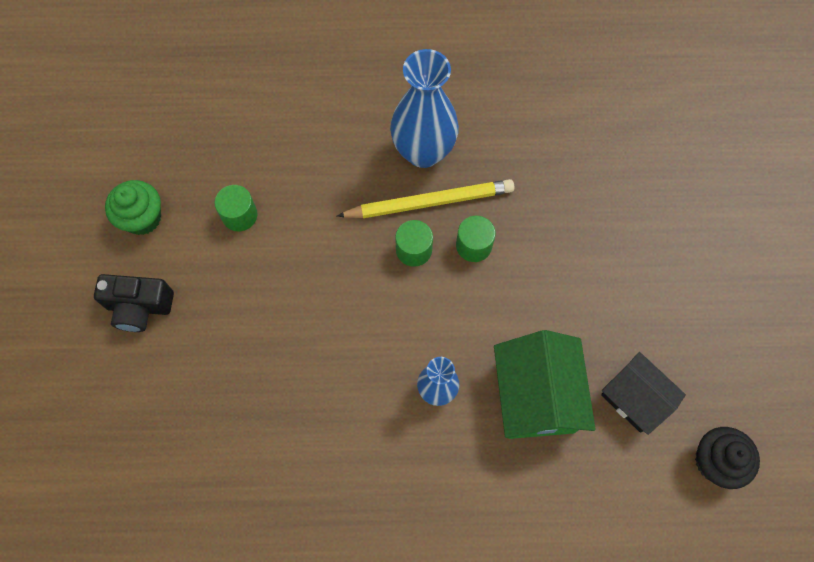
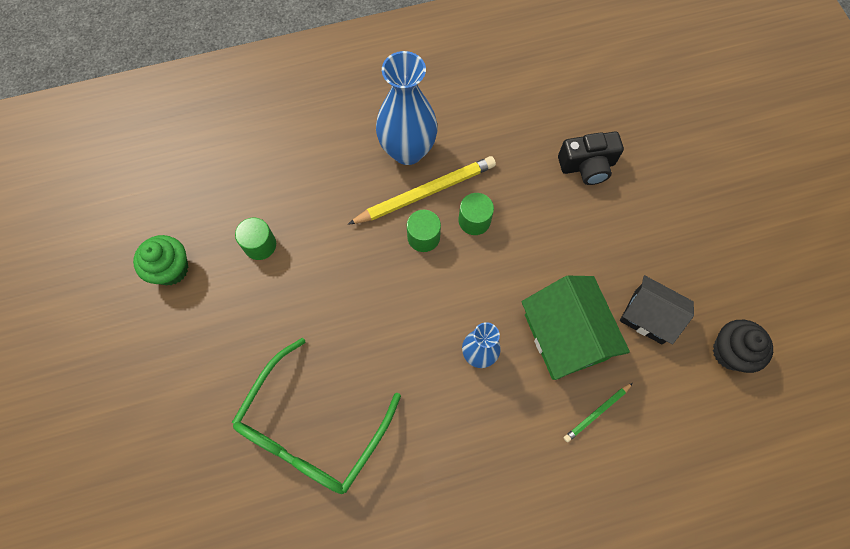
camera: 15 degrees left, 0 degrees up
(139, 307) = (190, 350): black camera -> black camera (587, 166)
(241, 421) = (312, 429): none -> green glasses
(546, 486) = (597, 413): none -> green pencil

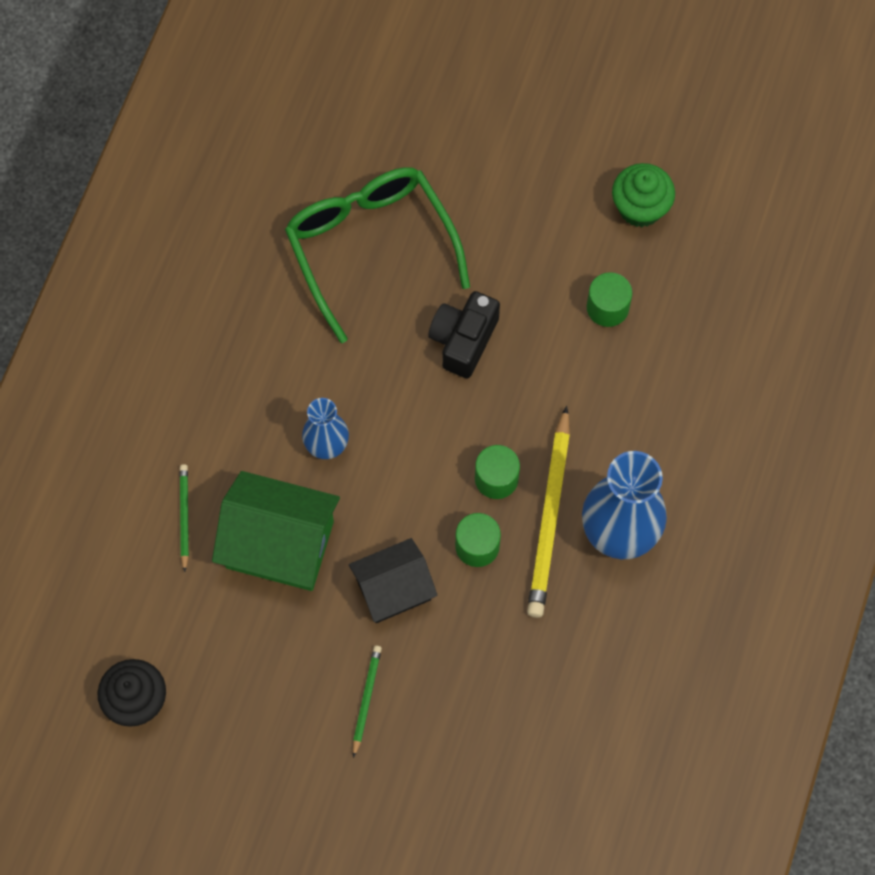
camera: 125 degrees right, 0 degrees up
(587, 166) = (454, 724): black camera -> black camera (463, 340)
(613, 220) = (366, 699): none -> green pencil
(648, 316) = (235, 647): black house -> black house (393, 589)

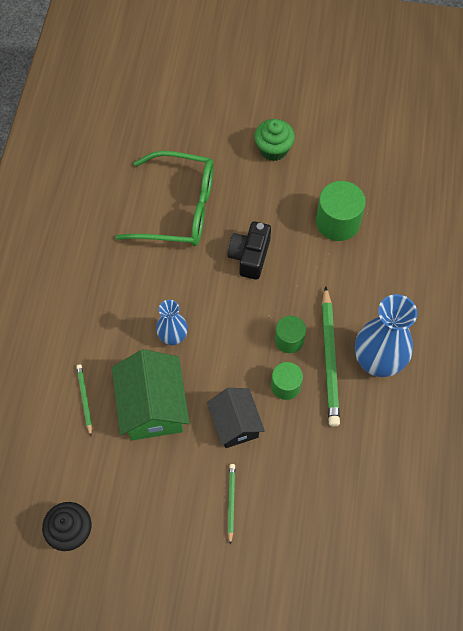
camera: 10 degrees left, 5 degrees down
(279, 544) = (153, 407): green house -> green house turned 75 degrees clockwise
(370, 247) = (178, 209): green glasses -> green glasses turned 135 degrees clockwise
(393, 589) = (235, 424): black house -> black house turned 75 degrees counterclockwise
(550, 517) = (329, 359): yellow pencil -> green pencil
(607, 307) = (337, 222): green cylinder -> green cylinder, size x1.61
(640, 208) = (344, 159): green cupcake -> green cupcake (273, 149)

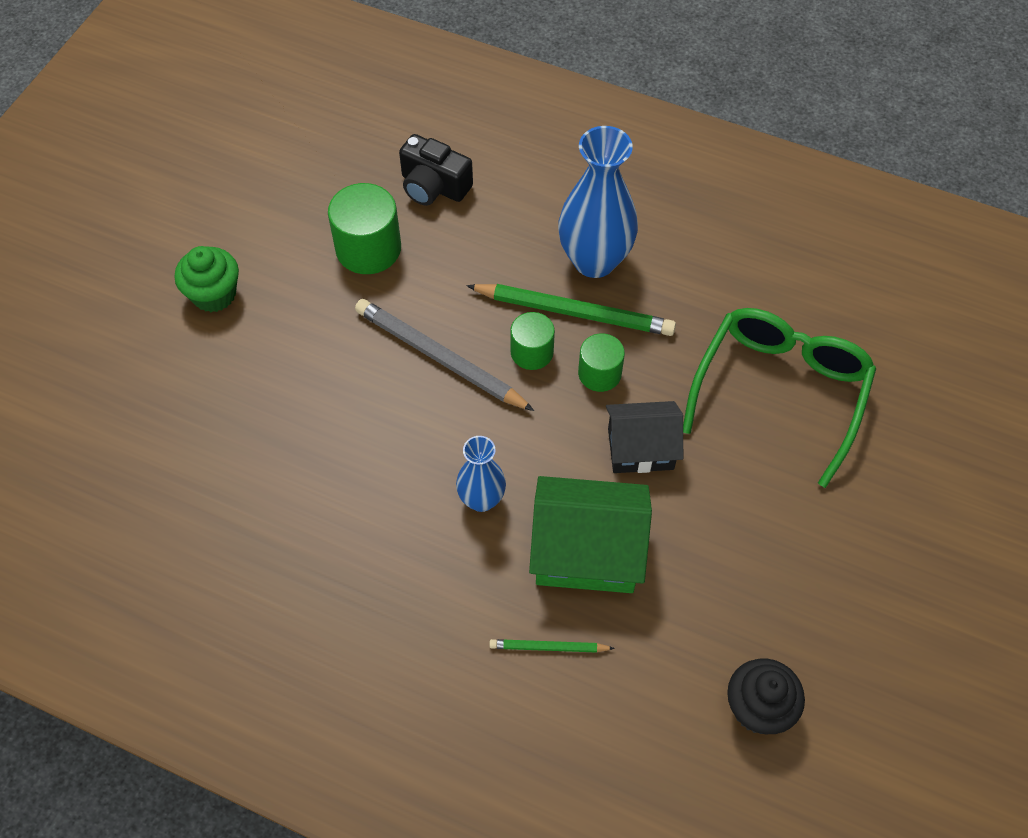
camera: 75 degrees left, 5 degrees down
(178, 209) = (263, 443): green glasses -> green glasses (780, 392)
(231, 502) = (754, 481): green pencil -> none
(250, 256) = (382, 368): black camera -> black camera (433, 186)
(267, 286) = (440, 358): none -> grey pencil

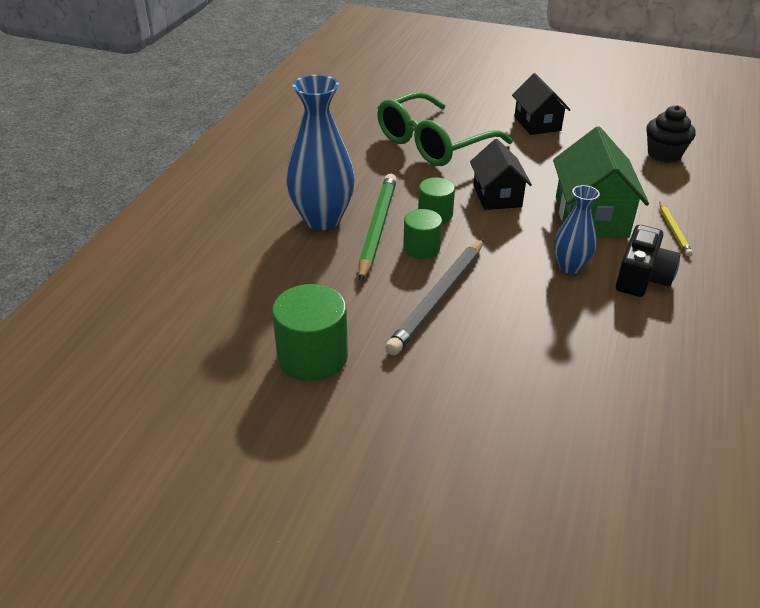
camera: 95 degrees left, 20 degrees down
(214, 294) = (386, 482): green cupcake -> none
(433, 186) = (230, 317): black camera -> black camera (642, 278)
(548, 647) = (674, 230): green pencil -> yellow pencil
(780, 392) = (433, 143): green glasses -> green glasses turned 60 degrees counterclockwise
(850, 542) = (537, 123): none -> black house

